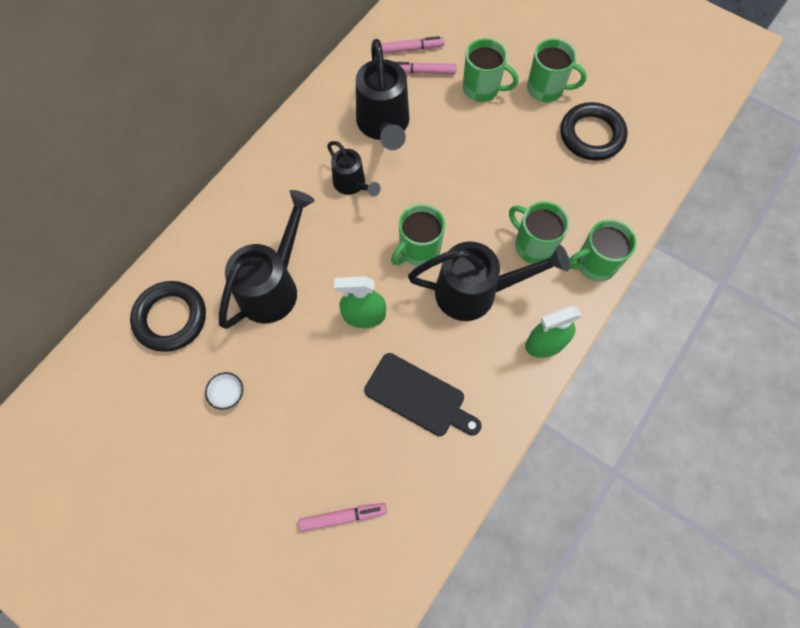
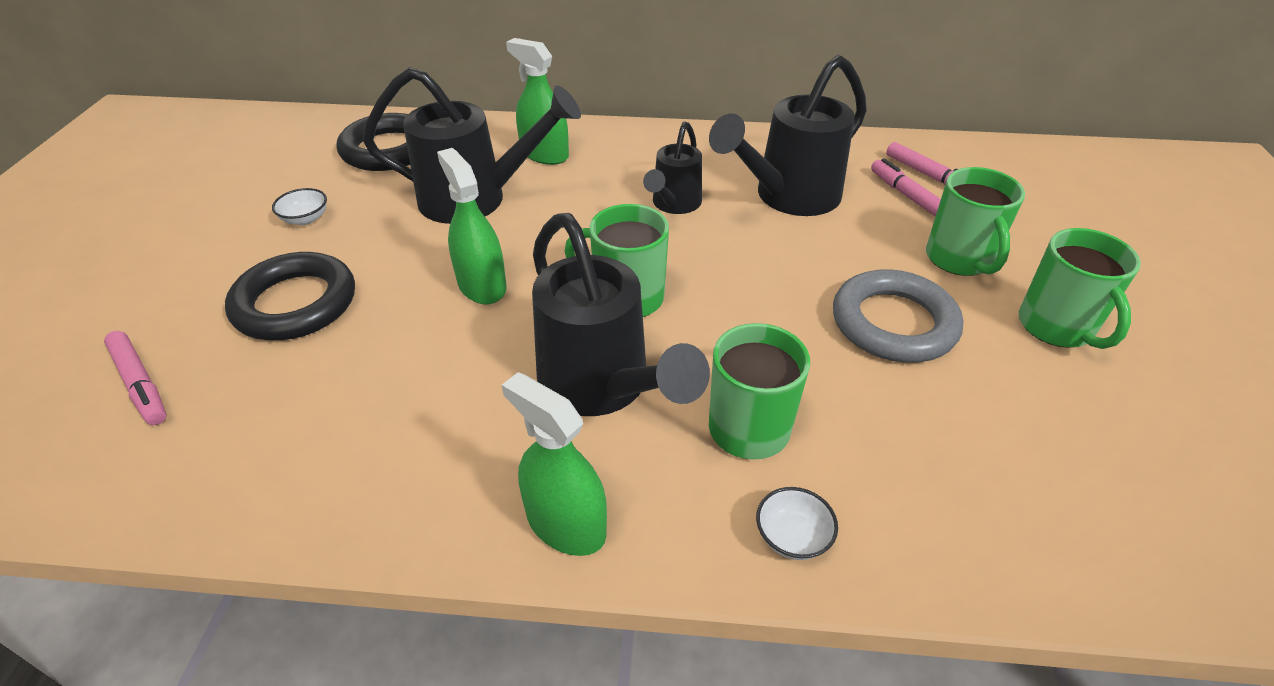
camera: 60 degrees right, 25 degrees down
(247, 226) = (544, 154): none -> green spray bottle
(418, 396) = (375, 390): black cutting board -> none
(506, 148) = (893, 323): none -> grey ring
(591, 135) = (1050, 421): black ring -> black ring (295, 303)
(594, 264) = (792, 537): green mug -> white bowl

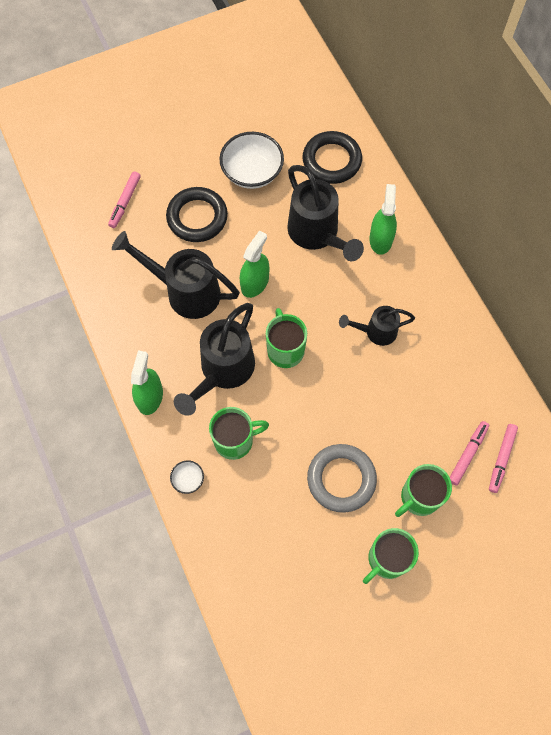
camera: 60 degrees right, 25 degrees up
(305, 219) = (252, 172): white bowl -> white bowl, size x2.17
(788, 197) = (423, 387): black watering can -> black watering can (185, 291)

